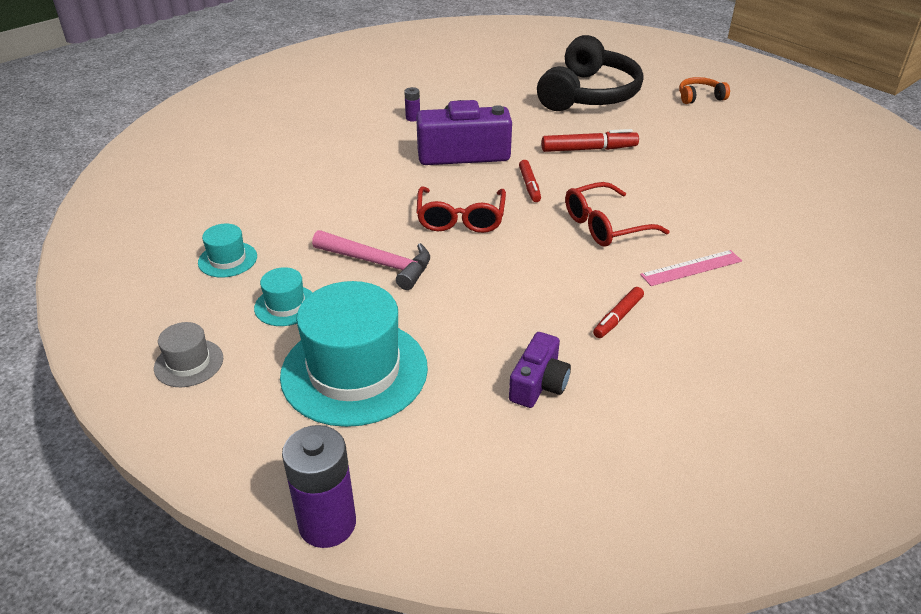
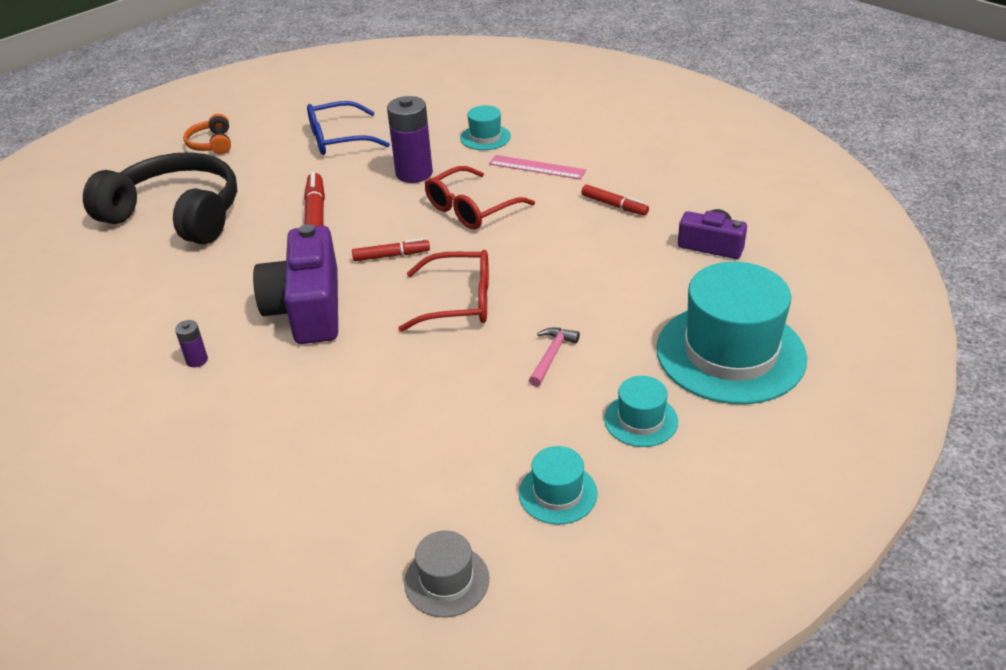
camera: 90 degrees left, 0 degrees up
(189, 363) = (758, 483): grey hat -> grey hat (446, 581)
(327, 523) = (911, 346): purple battery -> purple battery (414, 173)
(379, 264) = (551, 355): pink hammer -> pink hammer, size x0.57
(605, 225) = (471, 209): red glasses -> red glasses turned 75 degrees clockwise
(691, 268) = (537, 167): pink ruler -> pink ruler turned 45 degrees counterclockwise
(723, 153) = (338, 139): none -> blue glasses
(749, 235) = (485, 137): none -> turquoise hat

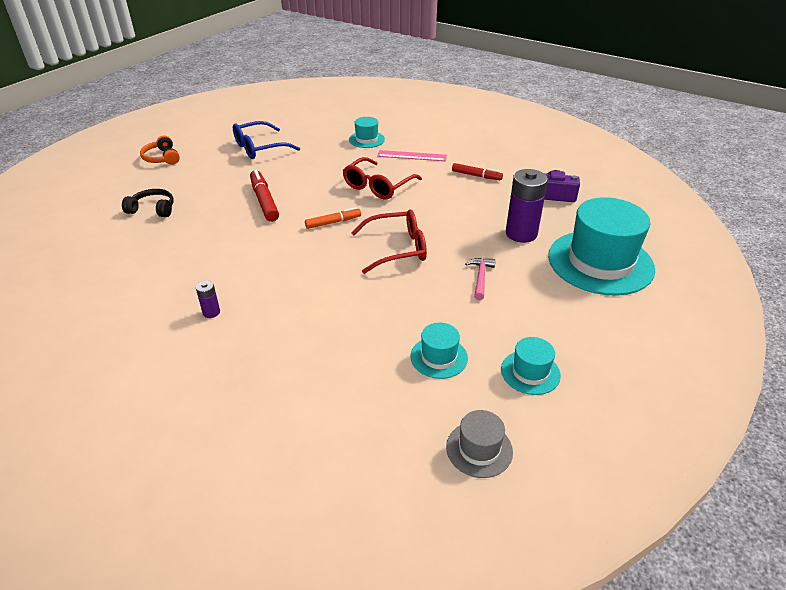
camera: 15 degrees left, 0 degrees up
(176, 215) = (153, 209): black headphones -> black headphones, size x0.43
(307, 308) = (285, 265): purple camera -> none
(391, 255) = (333, 222): red marker -> orange marker
(414, 173) = (326, 166): purple battery -> purple battery (521, 234)
(641, 420) = (563, 314): turquoise hat -> turquoise hat (439, 357)

